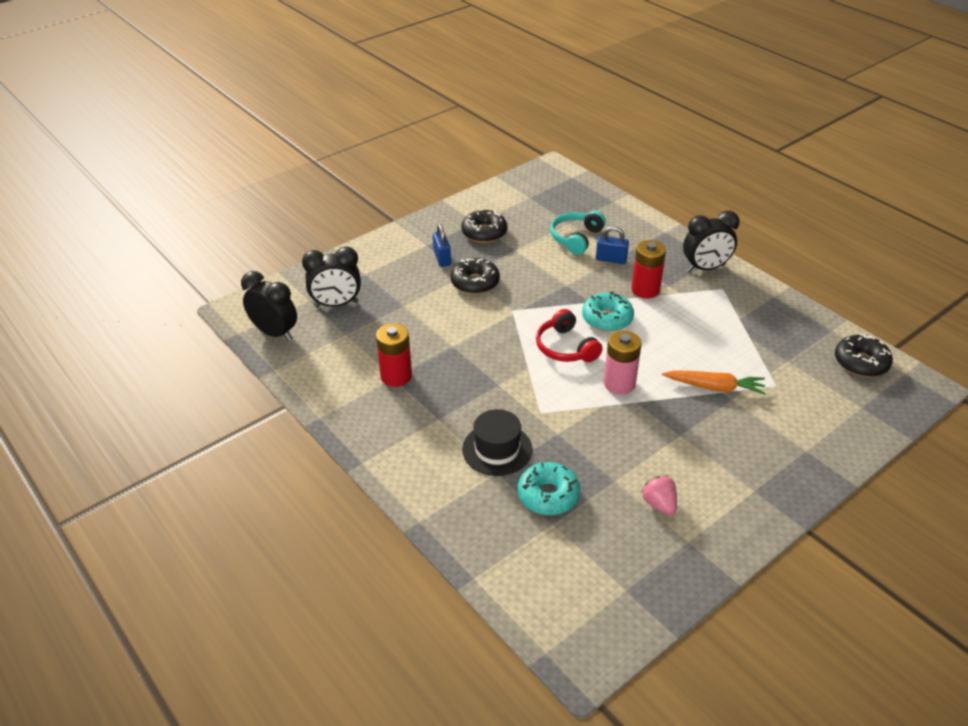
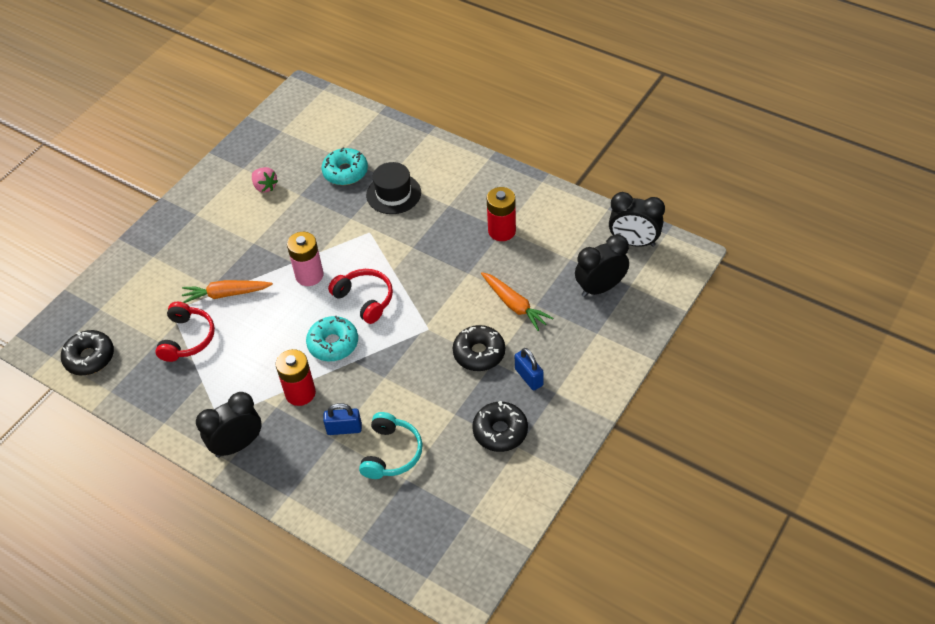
camera: 165 degrees right, 10 degrees up
(423, 309) = (514, 305): none -> orange carrot
(756, 356) = (187, 338): none -> red headphones

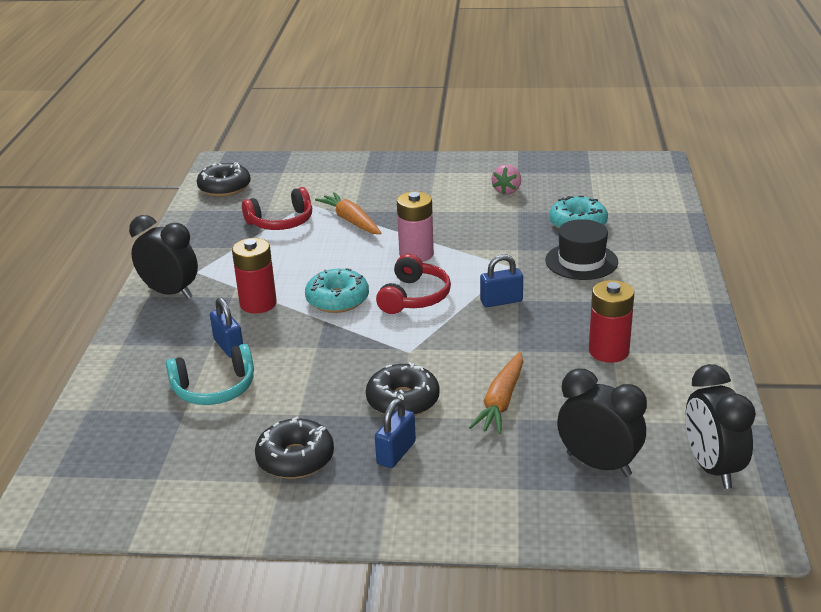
camera: 60 degrees right, 20 degrees down
(407, 256) = (501, 301): none -> blue padlock

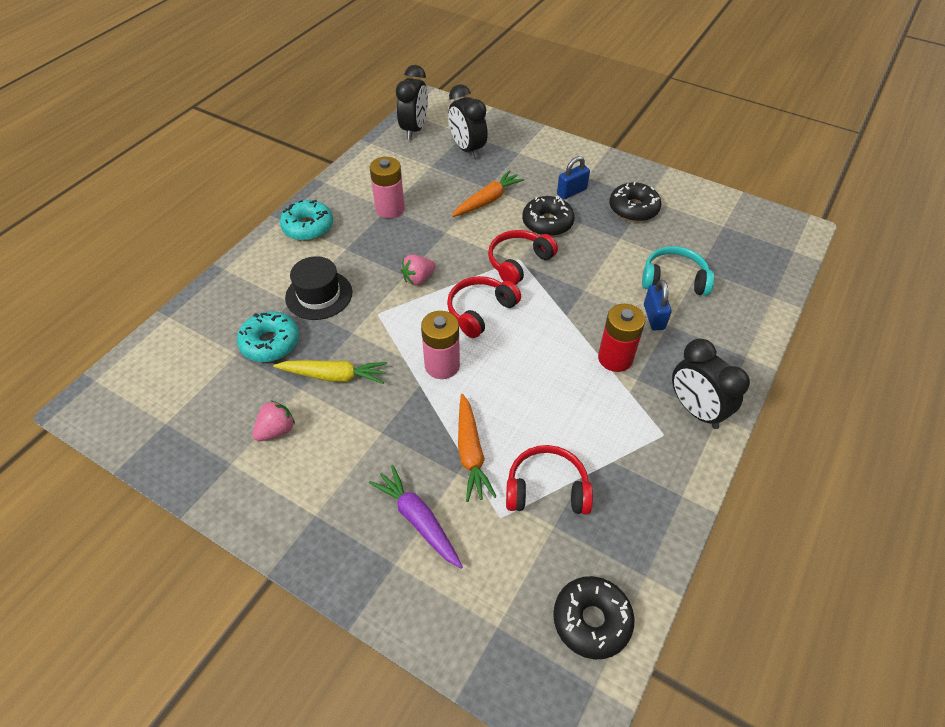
camera: 155 degrees left, 20 degrees up
(337, 299) = (544, 334): turquoise donut -> turquoise donut (308, 227)
(364, 188) = (418, 520): none -> purple carrot
(407, 348) = (519, 262): none -> red headphones
(500, 224) = (334, 376): none -> yellow carrot
(501, 301) = (418, 279): blue padlock -> pink strawberry
(608, 351) = (390, 209): red battery -> pink battery

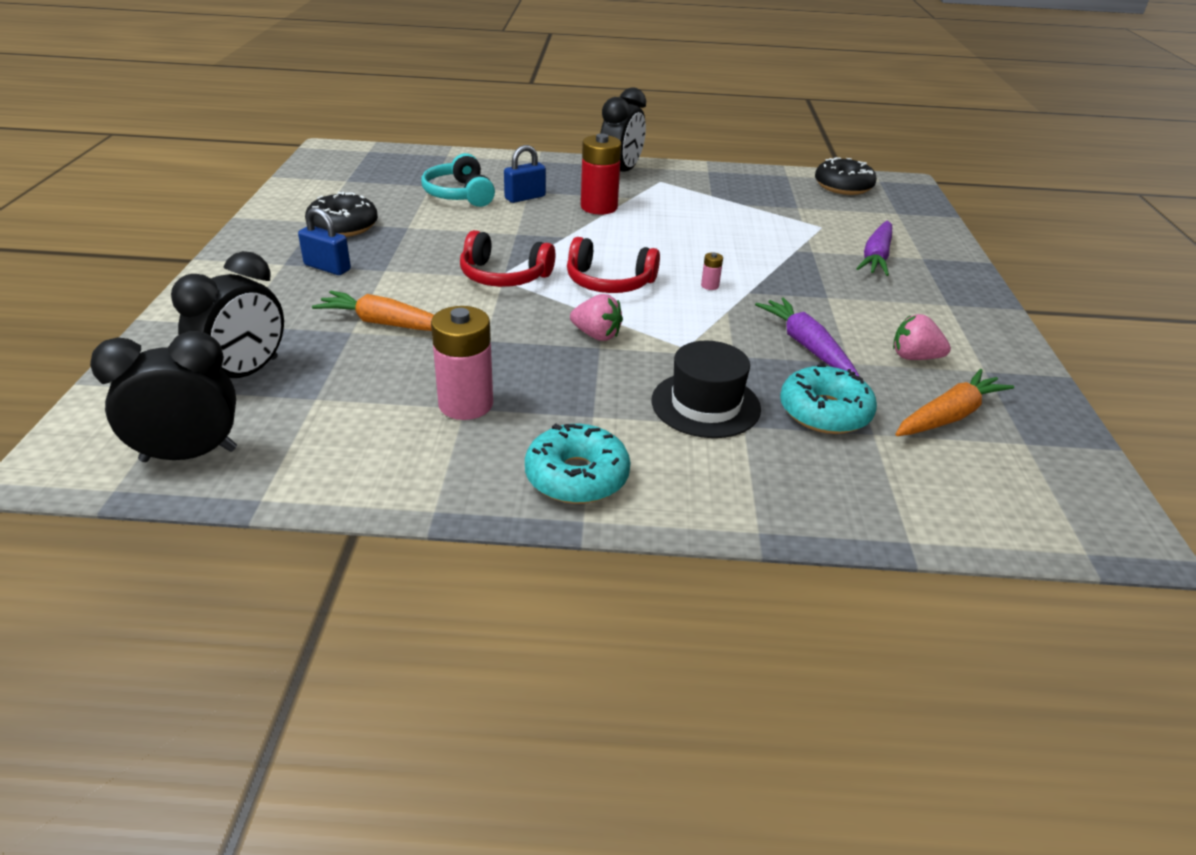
camera: 120 degrees left, 15 degrees down
(334, 376) = (806, 345): yellow carrot -> purple carrot
(442, 365) = (710, 286): pink battery -> pink battery, size x0.42
(471, 453) = (785, 249): orange carrot -> orange carrot (949, 416)
(547, 223) = (409, 272): black donut -> none
(547, 489) = (772, 214): red headphones -> none

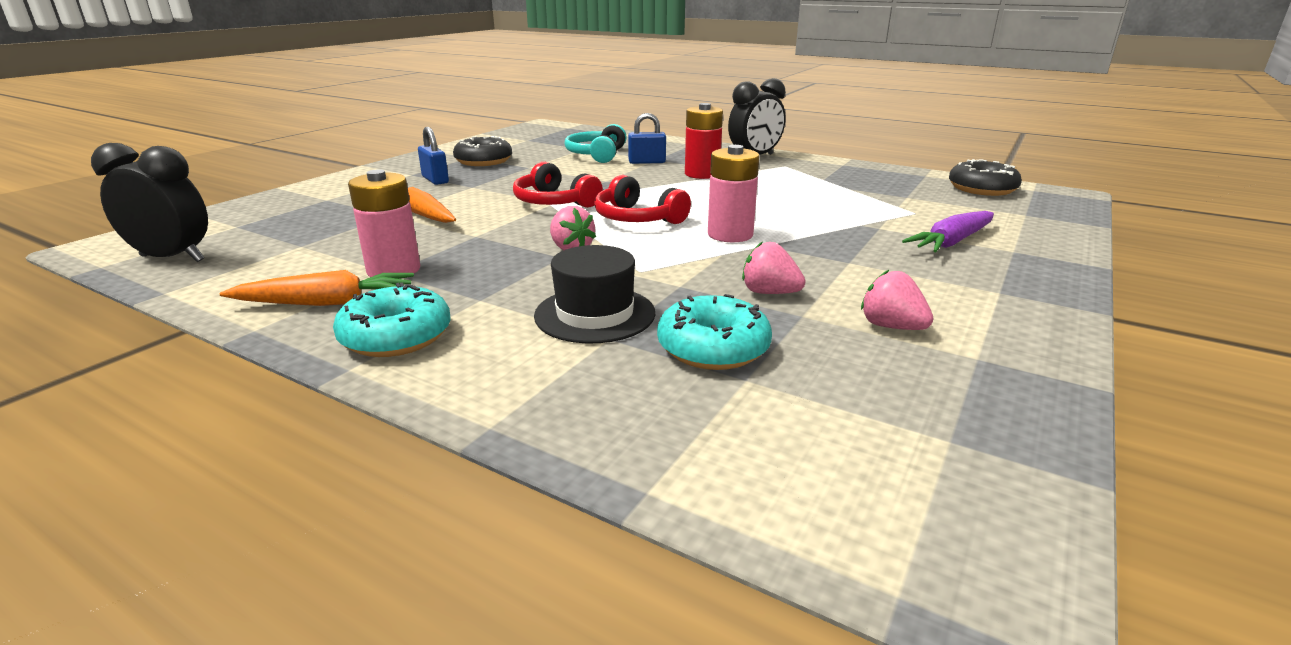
camera: 30 degrees right, 10 degrees down
(245, 374) = (283, 224): black clock -> none
(710, 286) = (730, 235): pink battery -> pink battery, size x2.40
(806, 345) = (769, 293): purple carrot -> pink strawberry
(949, 416) = (868, 387): orange carrot -> orange carrot (327, 303)

